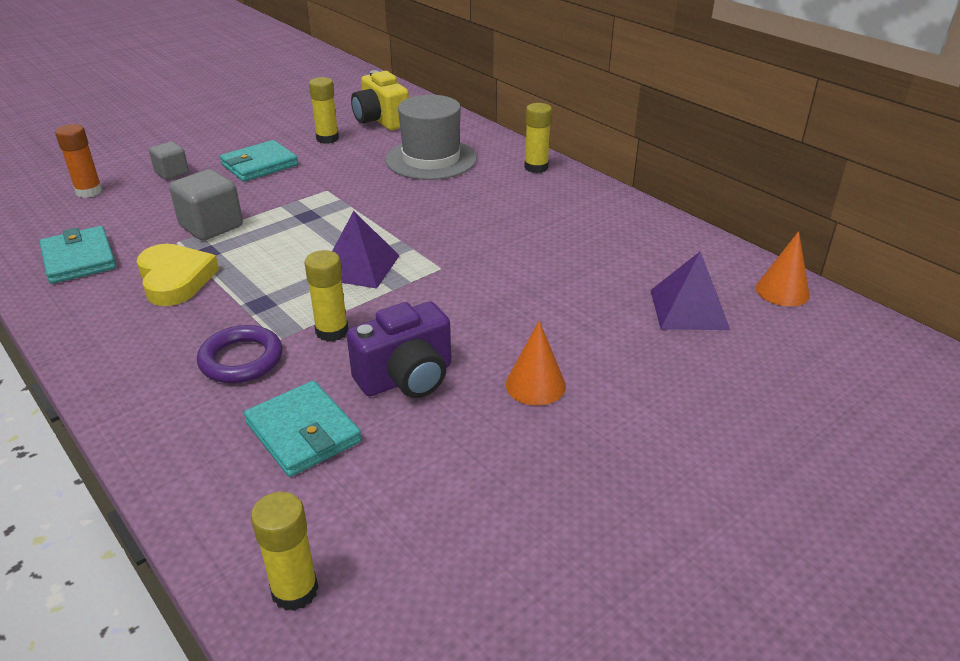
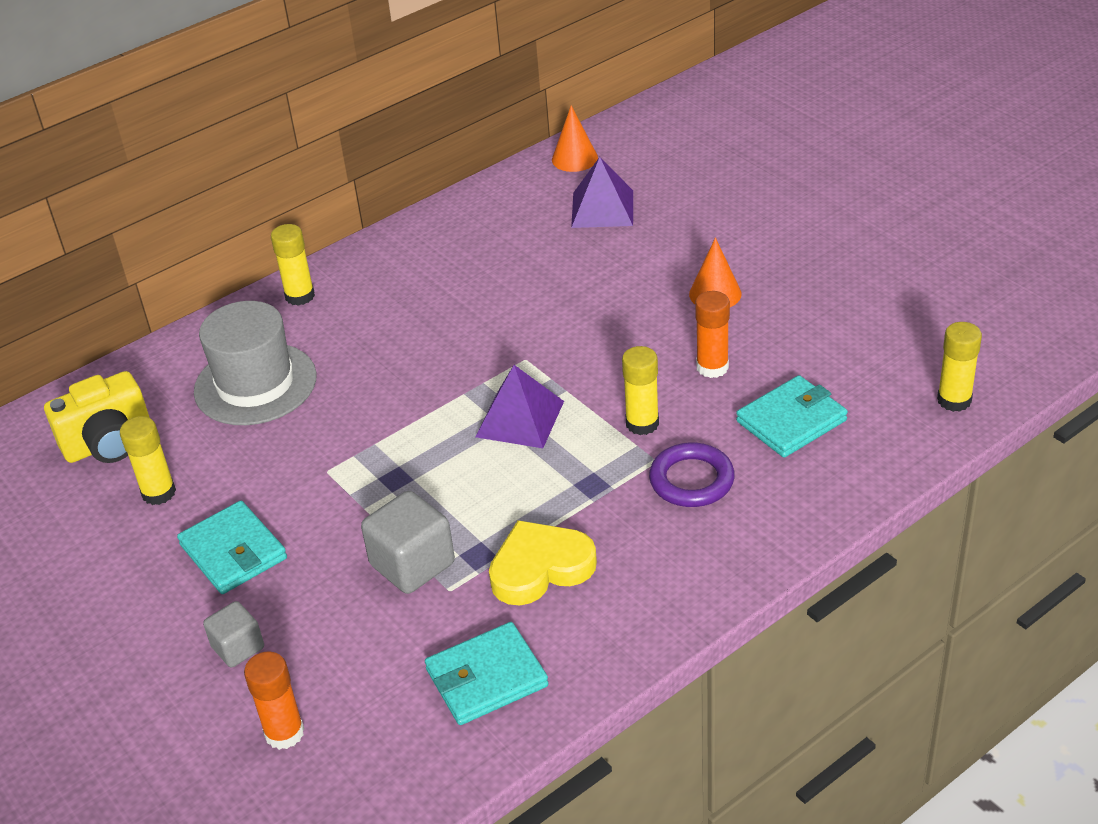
camera: 85 degrees left, 5 degrees up
(406, 378) = (712, 367): purple camera -> orange glue stick

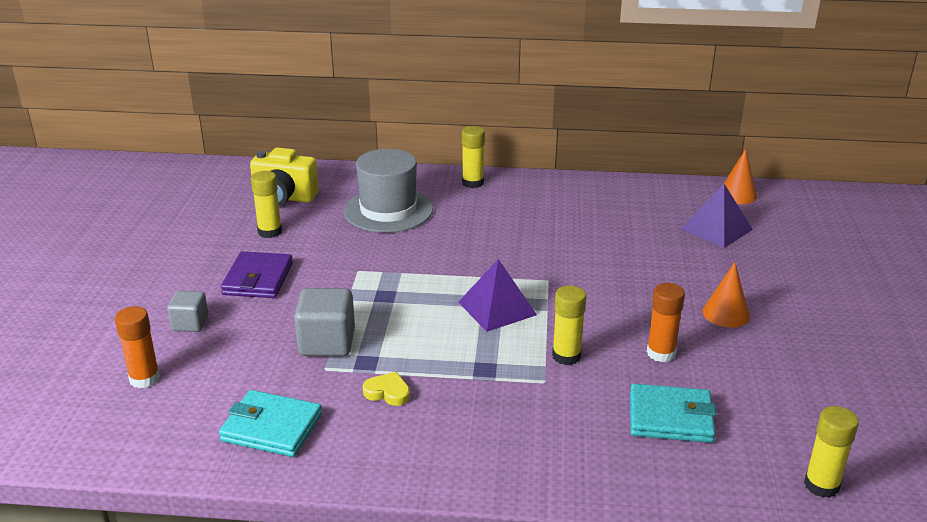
camera: 40 degrees right, 10 degrees down
(233, 552) = (258, 279): turquoise wallet -> purple wallet
(540, 568) = (387, 392): yellow heart -> yellow heart, size x0.53
(691, 480) = (549, 407): purple ring -> none

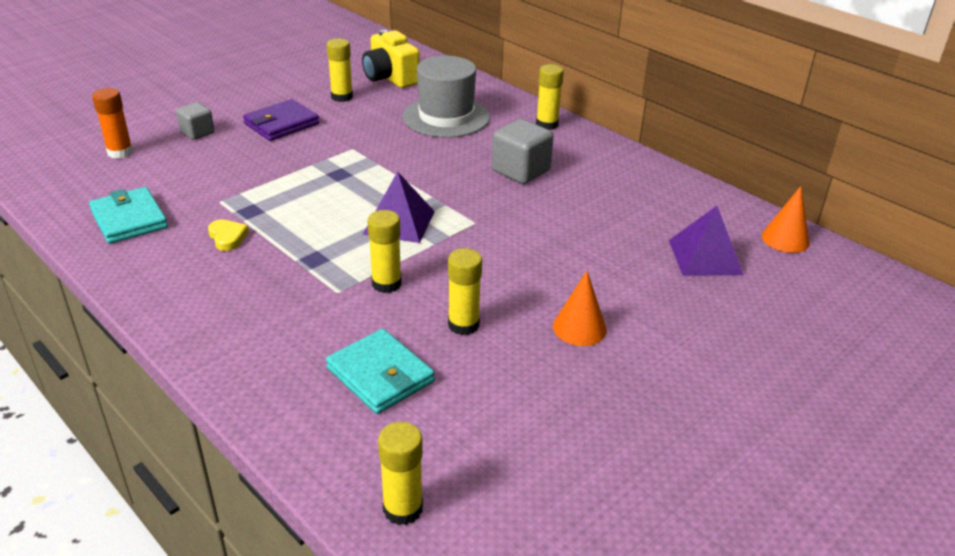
camera: 40 degrees right, 5 degrees up
(327, 343) = (249, 185): grey cube -> grey cube (521, 171)
(661, 353) = (463, 325): orange glue stick -> yellow glue stick

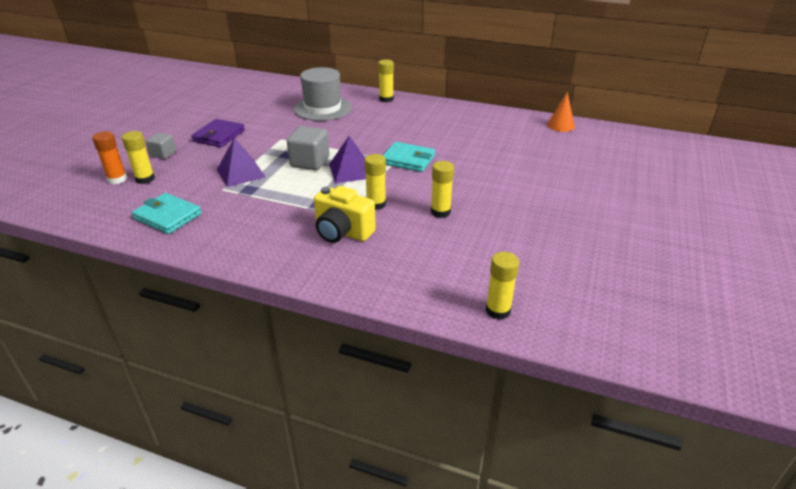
camera: 25 degrees left, 0 degrees up
(227, 237) = (249, 208): yellow heart -> none
(342, 97) = (244, 112): yellow glue stick -> yellow glue stick (145, 179)
(380, 375) = (420, 251): turquoise wallet -> turquoise wallet (408, 160)
(390, 78) = (265, 95): yellow camera -> yellow camera (342, 232)
(521, 171) = (395, 126): grey cube -> grey cube (310, 162)
(579, 328) = (502, 195): orange cone -> none
(705, 257) = (531, 144): purple pyramid -> purple pyramid (241, 173)

